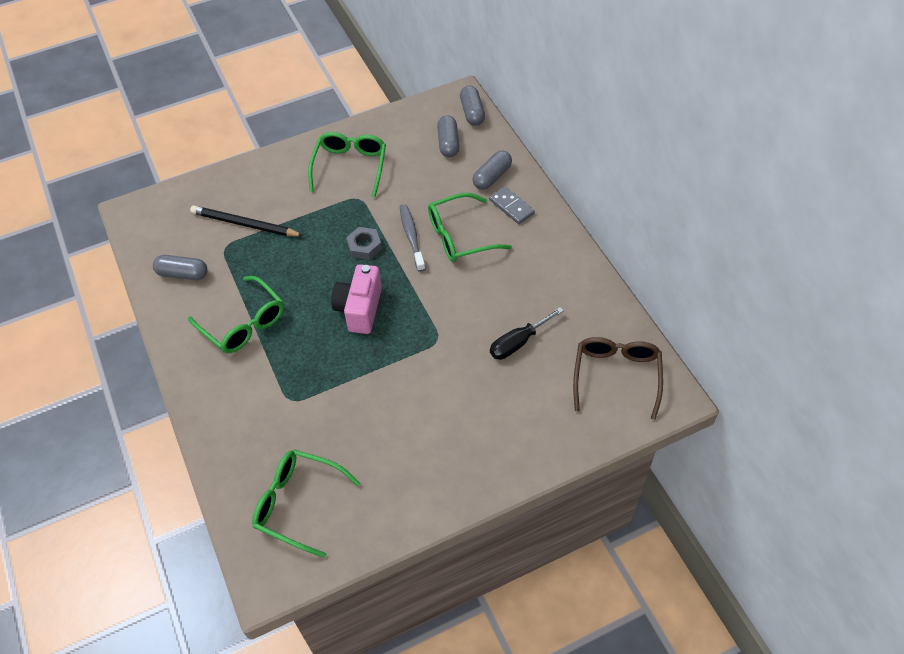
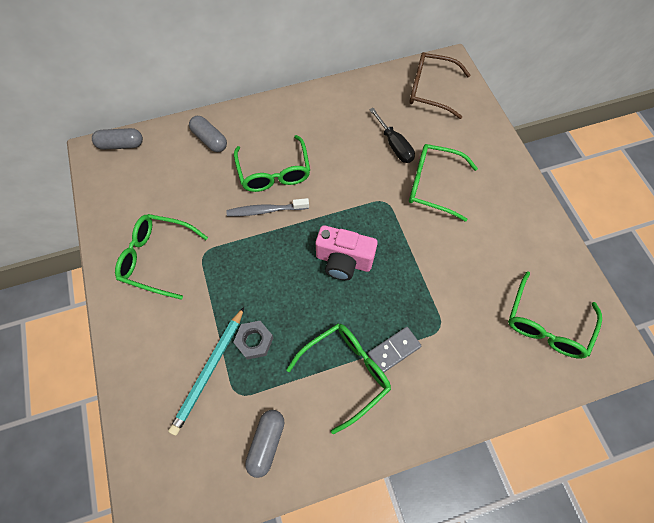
camera: 85 degrees left, 10 degrees up
(245, 224) = (209, 371): black pencil -> turquoise pencil
(364, 246) = (268, 252): grey nut -> grey nut (254, 341)
(448, 143) = (155, 168): grey capsule -> none
(467, 385) = (433, 185): none -> green glasses
(511, 207) = (249, 130): grey domino -> grey domino (394, 350)

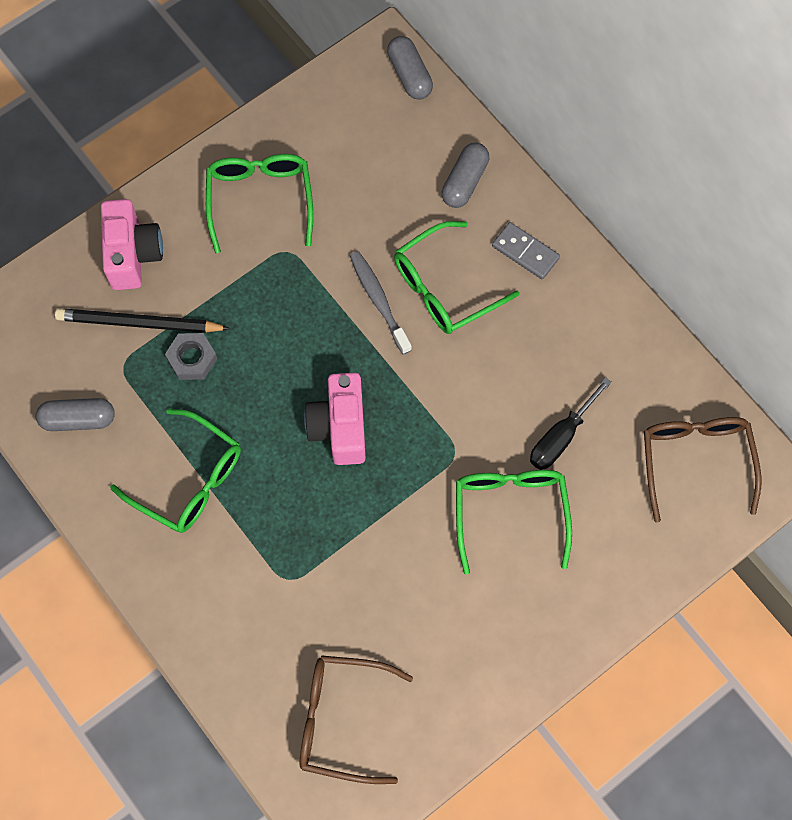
camera: 70 degrees right, 5 degrees up
(152, 358) = (133, 254): none -> pink camera
(209, 371) = (139, 323): turquoise pencil -> black pencil
(394, 350) = (237, 529): grey domino -> grey domino (525, 252)
(546, 324) = (341, 720): green glasses -> brown glasses

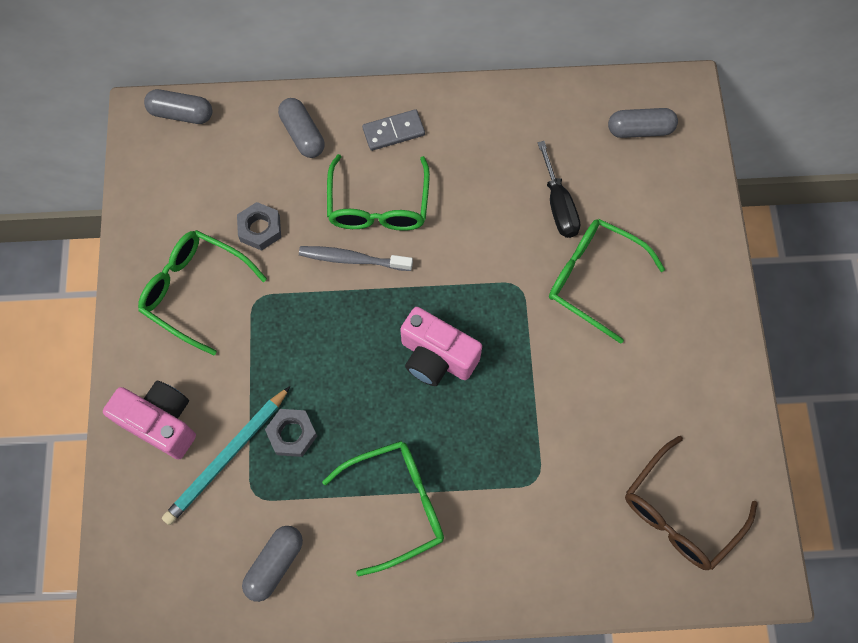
camera: 55 degrees left, 0 degrees up
(139, 323) = (227, 457): black pencil -> turquoise pencil
(351, 210) = (260, 229): none -> grey nut
(696, 461) = (640, 129): brown glasses -> grey capsule

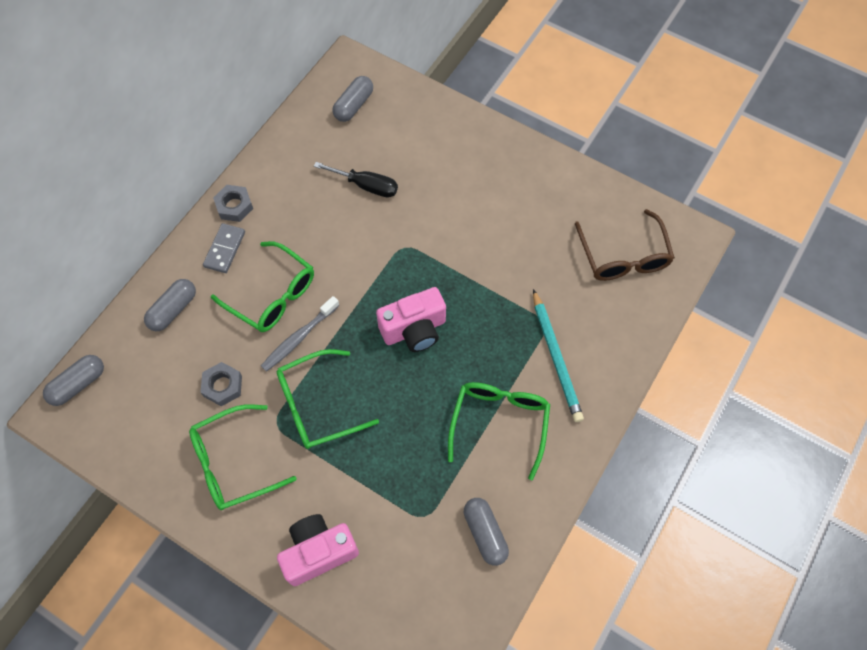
camera: 55 degrees left, 5 degrees down
(227, 457) = (381, 518): turquoise pencil -> turquoise pencil (556, 357)
(292, 434) = (398, 461): grey nut -> grey nut (234, 206)
(303, 134) = (173, 310): grey capsule -> grey capsule turned 60 degrees counterclockwise
(593, 279) = (434, 200): green glasses -> green glasses (317, 405)

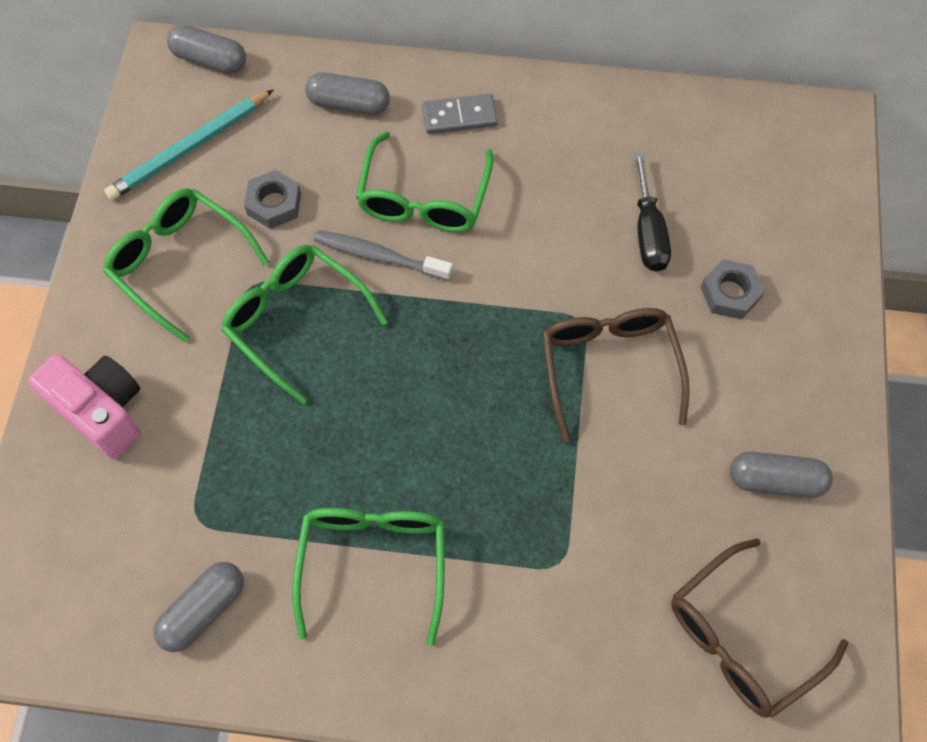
camera: 65 degrees right, 0 degrees up
(234, 206) = (527, 97): grey nut -> grey nut (730, 293)
(353, 105) = (766, 158): grey capsule -> grey capsule (775, 480)
(414, 330) = (460, 389): pink camera -> none
(441, 246) = (609, 367): none -> brown glasses
(499, 423) = (373, 563): green glasses -> green glasses turned 75 degrees counterclockwise
(556, 357) = (513, 602): turquoise pencil -> turquoise pencil (190, 148)

